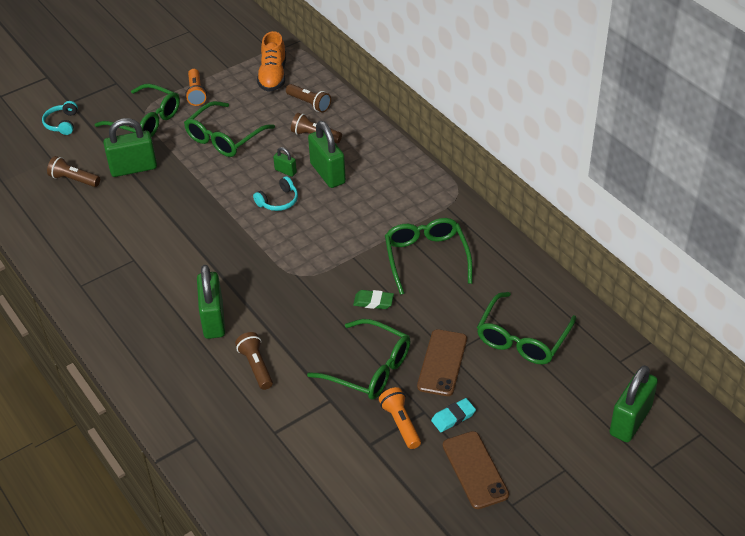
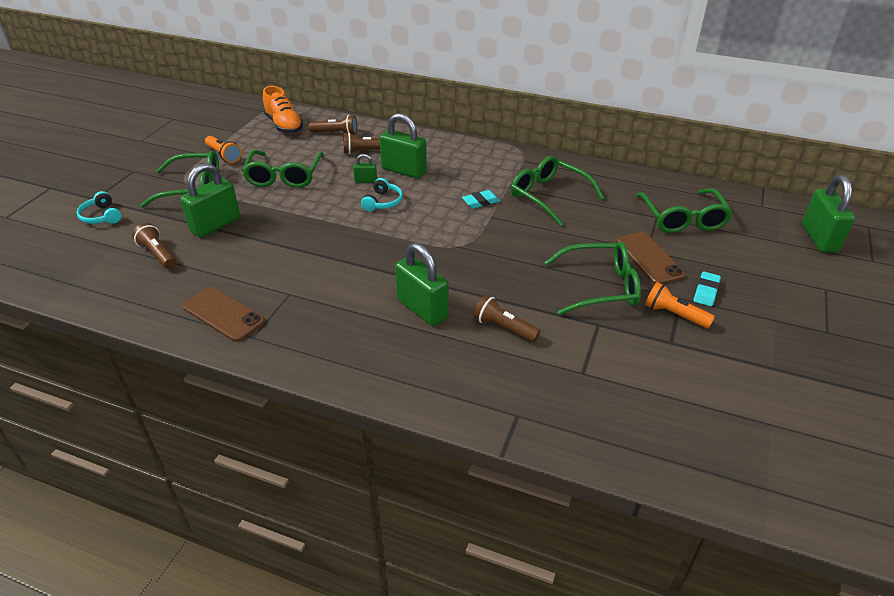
camera: 35 degrees left, 5 degrees down
(74, 180) = (158, 254): brown flashlight -> brown flashlight turned 60 degrees clockwise
(360, 237) = (480, 202): none -> turquoise eraser
(373, 302) = (545, 239): green eraser -> none
(475, 470) = (770, 320): brown phone -> brown phone (223, 314)

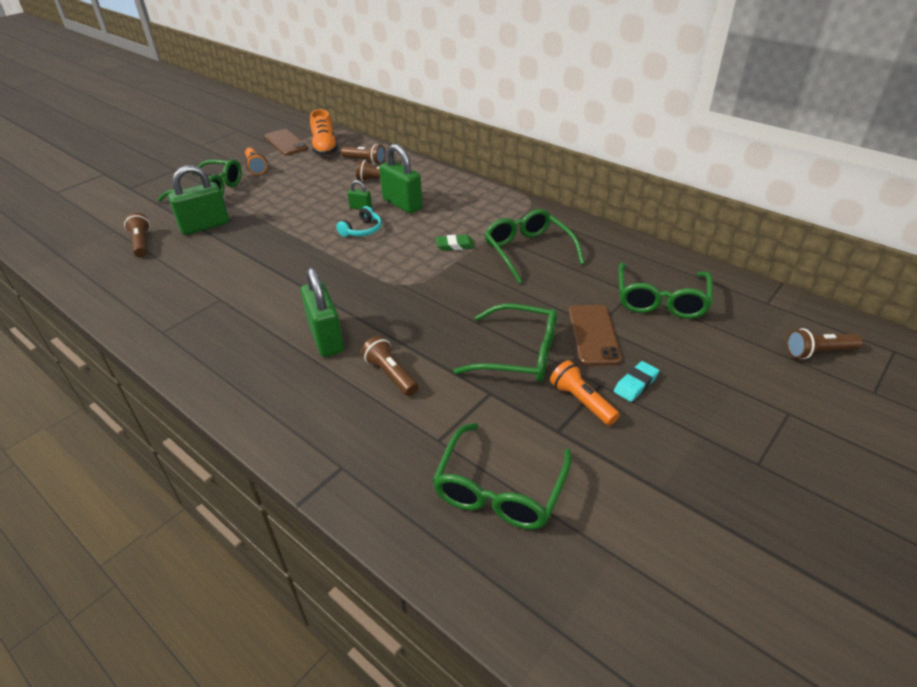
camera: 20 degrees right, 0 degrees up
(101, 216) = (124, 203): turquoise headphones -> none
(223, 314) = (154, 306): brown phone -> brown phone (286, 143)
(284, 176) = (293, 193): green glasses -> green glasses (500, 488)
(480, 202) = (455, 245): turquoise eraser -> green eraser
(819, 238) = (818, 352): green padlock -> brown flashlight

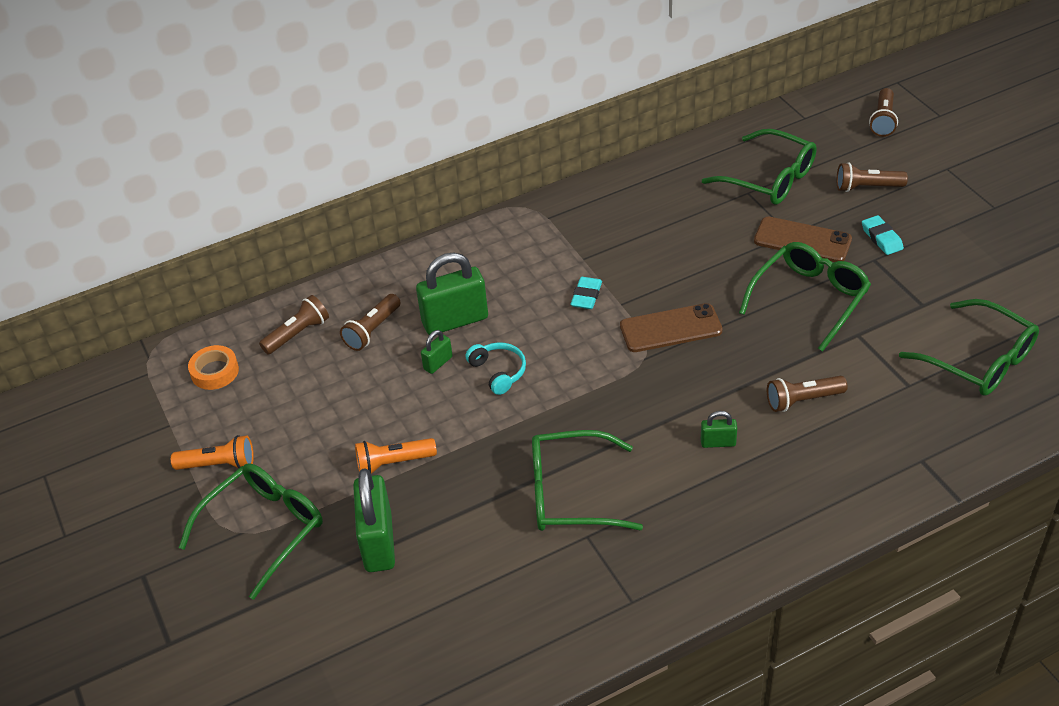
camera: 65 degrees left, 5 degrees up
(141, 243) = (382, 624): brown flashlight -> brown flashlight (866, 187)
(286, 143) = (154, 416): brown phone -> brown phone (670, 328)
(325, 148) = (215, 372): orange shoe -> orange tape
(326, 338) = (718, 442): green padlock -> green padlock, size x0.48
(455, 245) = (586, 296): green eraser -> turquoise eraser
(528, 251) = (634, 241): green glasses -> green glasses (571, 493)
(581, 401) = (891, 278): orange flashlight -> orange flashlight (393, 463)

